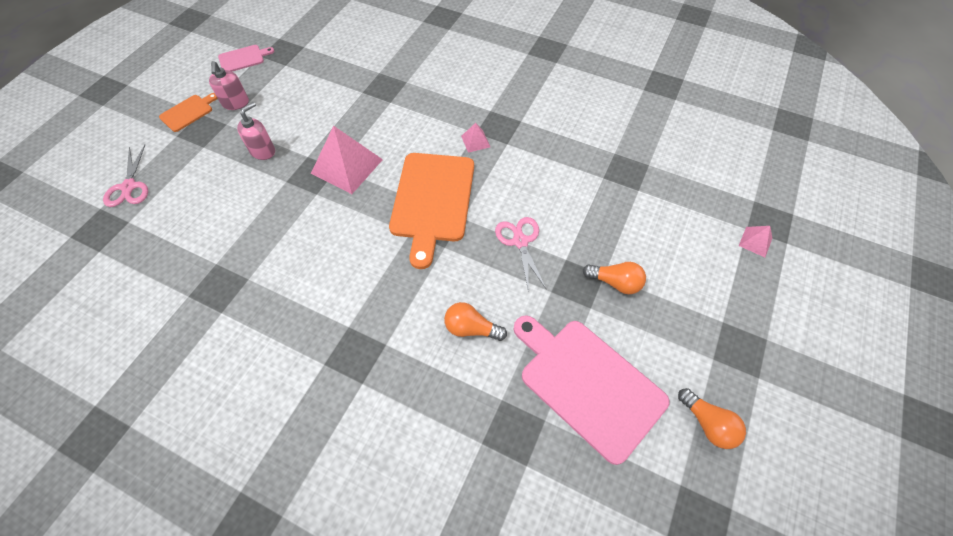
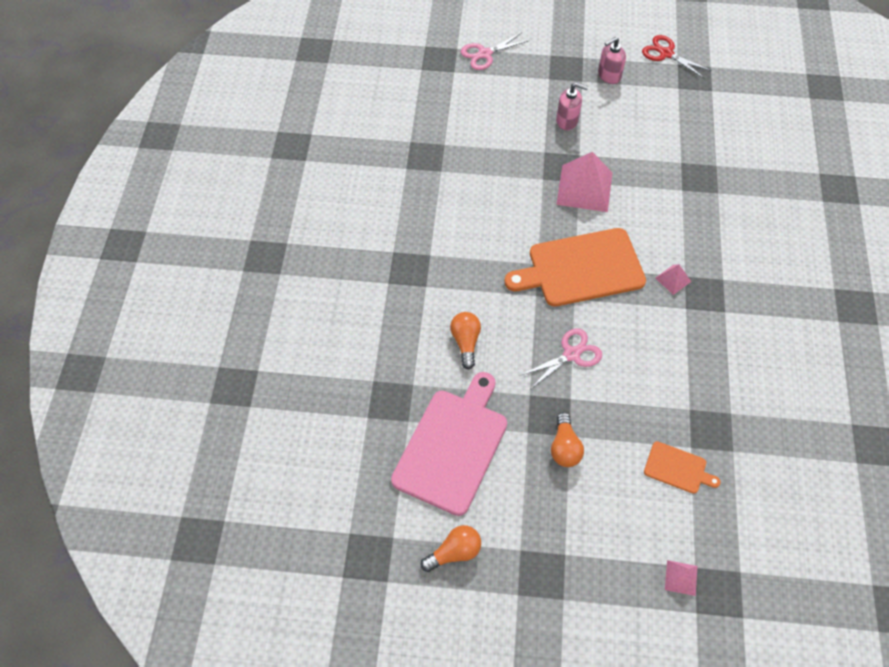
camera: 70 degrees right, 0 degrees up
(188, 112) = (579, 49): orange cutting board -> orange cutting board (677, 468)
(243, 58) = (666, 54): pink cutting board -> red scissors
(707, 423) = (454, 552): orange light bulb -> orange light bulb turned 150 degrees counterclockwise

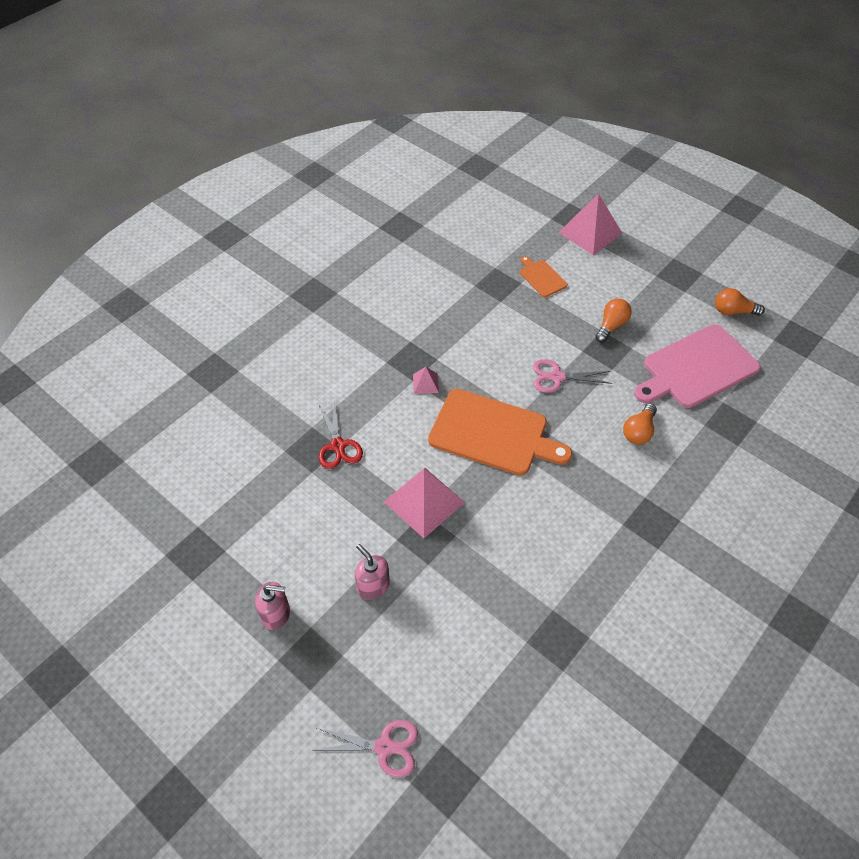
camera: 145 degrees left, 5 degrees down
(666, 54) = (188, 601): red scissors -> red scissors (338, 446)
(681, 578) = (590, 232): pink pyramid -> pink pyramid, size x2.11

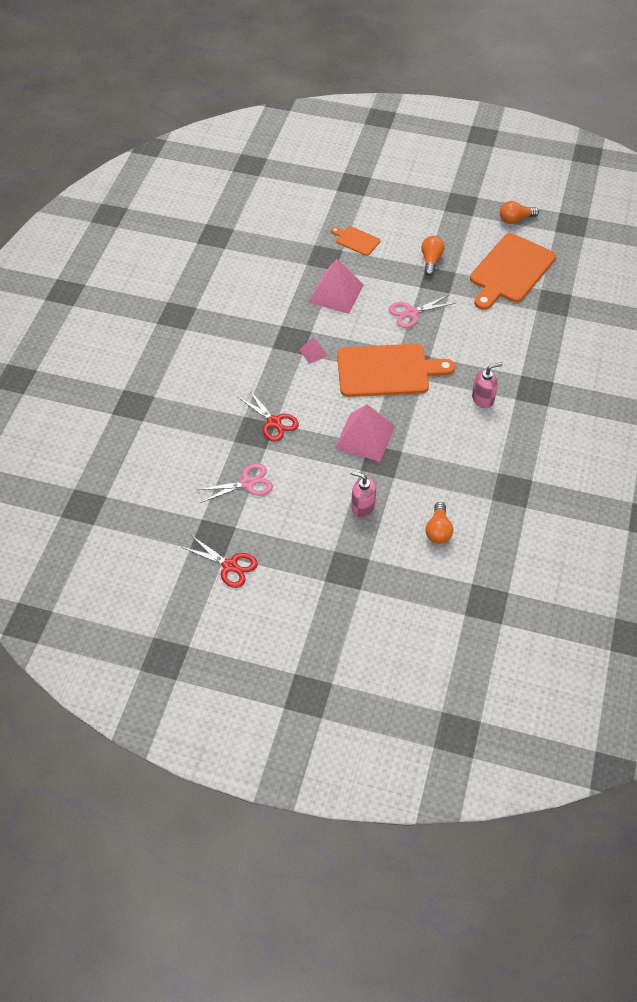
camera: 25 degrees left, 0 degrees up
(191, 595) = (230, 566): none -> red scissors
(276, 614) = (303, 552): pink soap dispenser -> pink soap dispenser (483, 399)
(384, 747) = (434, 601): pink scissors -> pink scissors (247, 483)
(590, 232) = (374, 192): pink pyramid -> pink pyramid (336, 293)
(638, 431) = (492, 331): orange light bulb -> orange light bulb (438, 530)
(697, 368) = (510, 271): pink cutting board -> orange cutting board

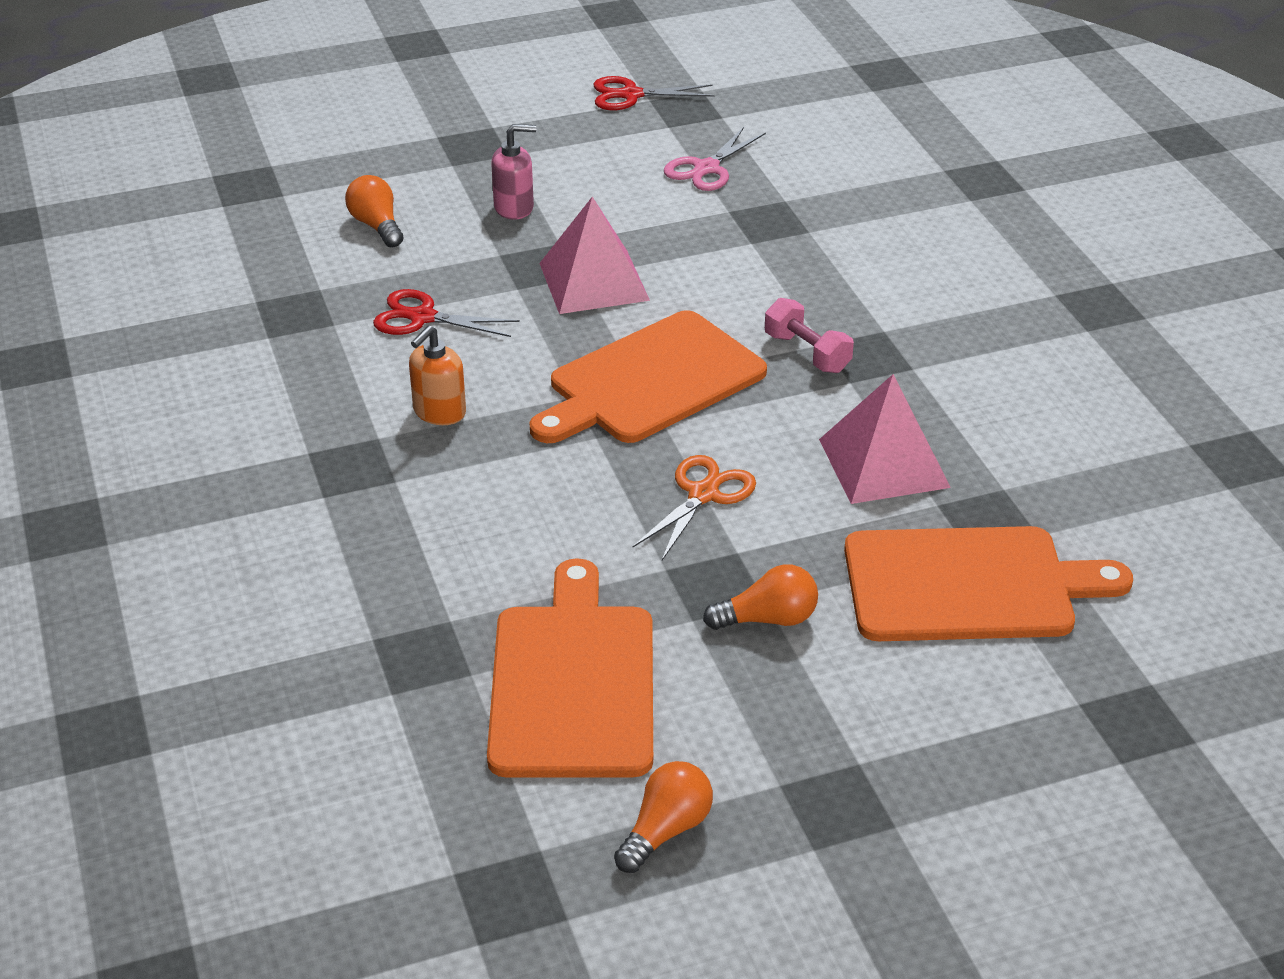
camera: 145 degrees right, 15 degrees down
(274, 422) = (754, 242): red scissors -> red scissors (422, 317)
(313, 352) = (807, 353): pink pyramid -> pink dumbbell
(356, 240) = (968, 585): orange cutting board -> orange cutting board, size x2.10
(411, 313) = (703, 494): pink scissors -> orange scissors
(431, 260) = (768, 619): orange light bulb -> orange light bulb turned 75 degrees counterclockwise
(483, 399) = (439, 412): pink soap dispenser -> orange soap dispenser

